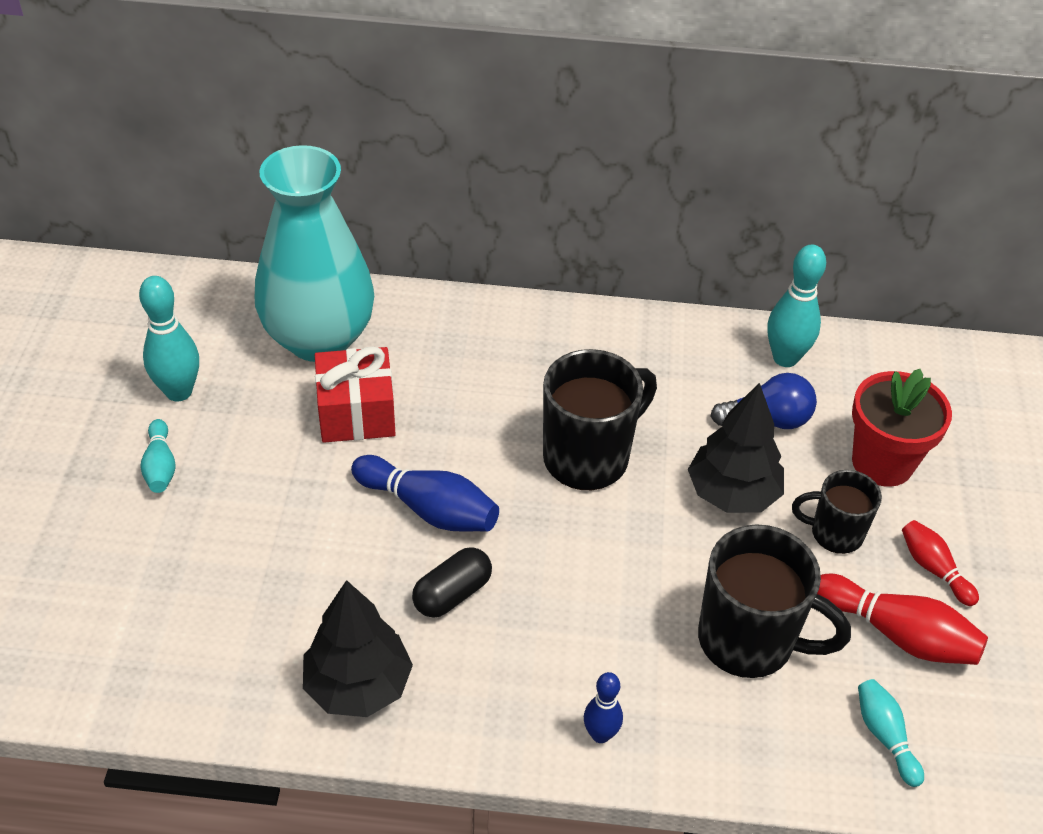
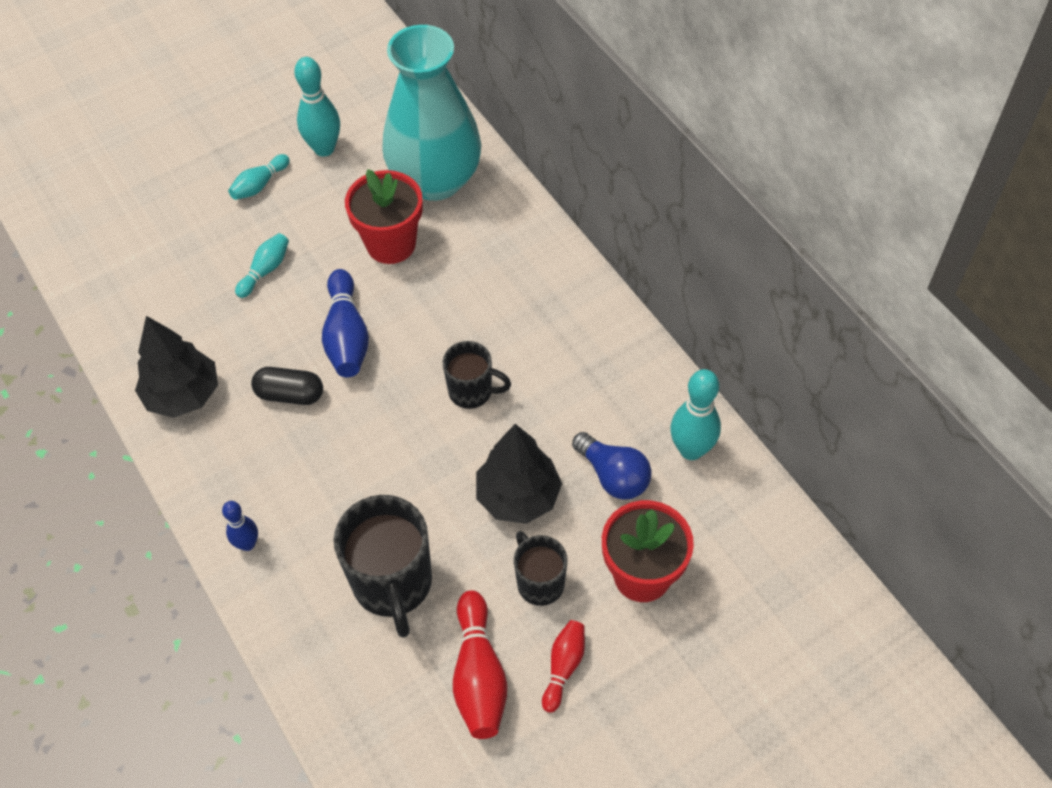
camera: 55 degrees right, 10 degrees up
(356, 413) = (391, 244): red gift -> red flower pot
(588, 457) = (472, 392): black mug -> black mug, size x0.59
(885, 736) = (379, 715): turquoise bowling pin -> turquoise bowling pin (265, 270)

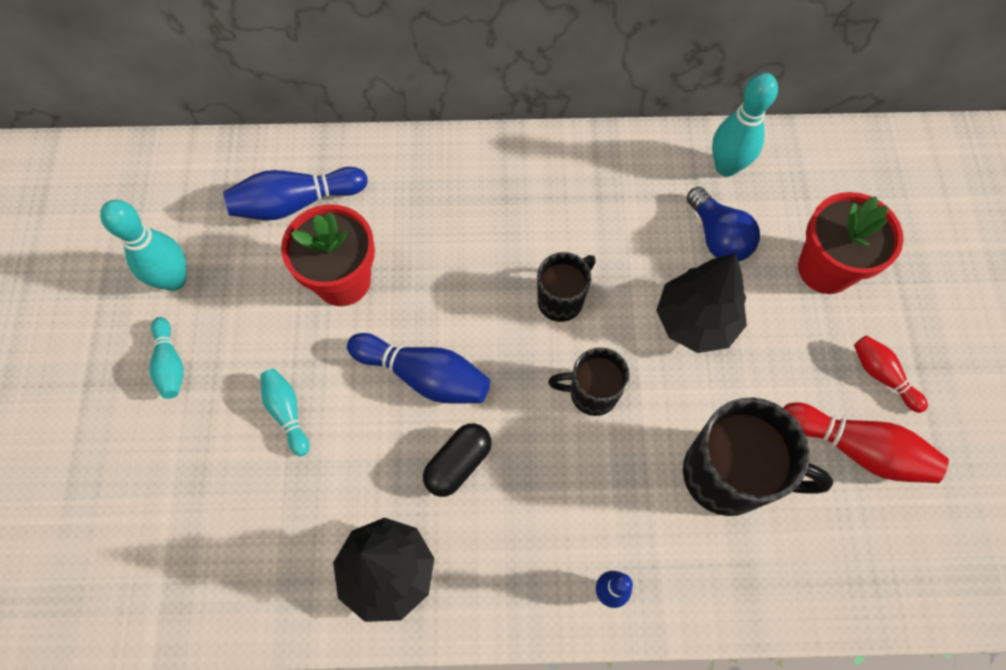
camera: 60 degrees left, 10 degrees up
(435, 180) = (296, 203): turquoise vase -> blue bowling pin
(539, 582) = (791, 350): black mug -> black mug (591, 393)
(613, 476) = (718, 237): blue light bulb -> blue light bulb turned 75 degrees clockwise

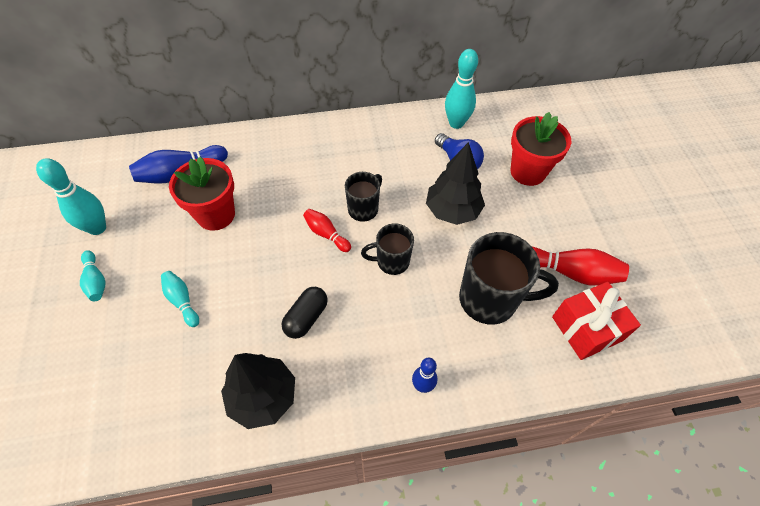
camera: 10 degrees left, 10 degrees down
(424, 376) = (277, 265): blue bowling pin -> none
(864, 542) = (587, 328): none -> red gift
(882, 376) = (576, 227): red bowling pin -> red bowling pin (326, 234)

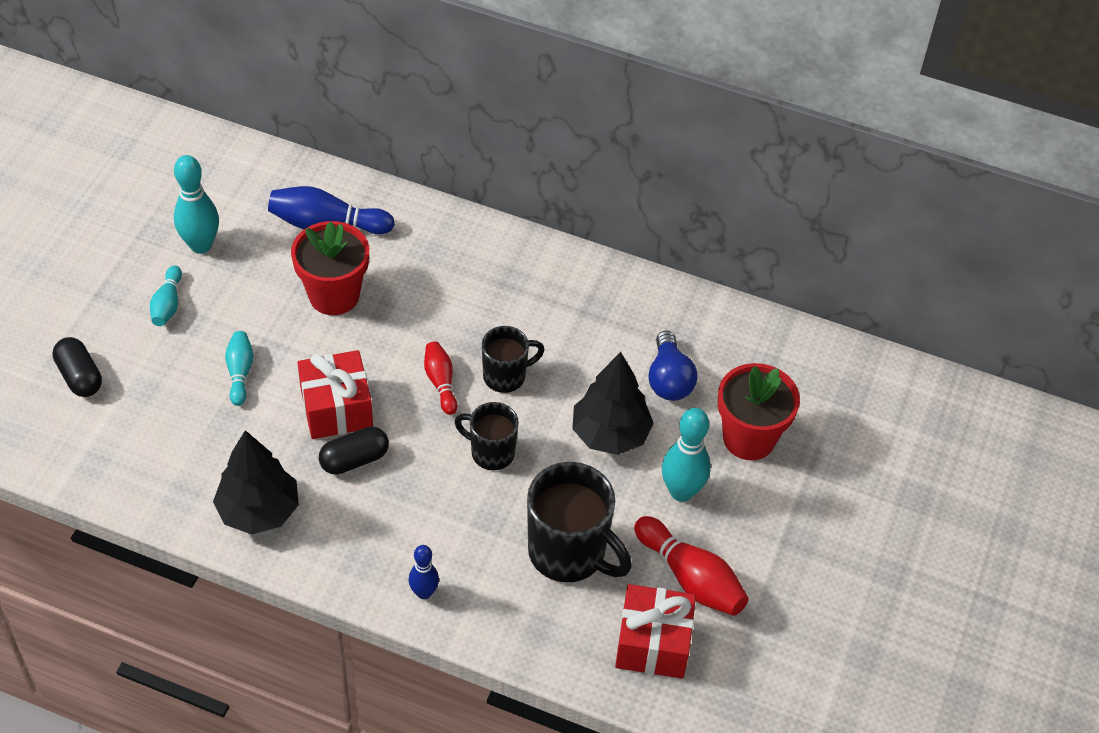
camera: 30 degrees right, 5 degrees down
(53, 373) = (80, 376): none -> black capsule
(269, 288) = (336, 408): none -> red gift
(456, 123) = (710, 329): turquoise bowling pin -> turquoise bowling pin (681, 491)

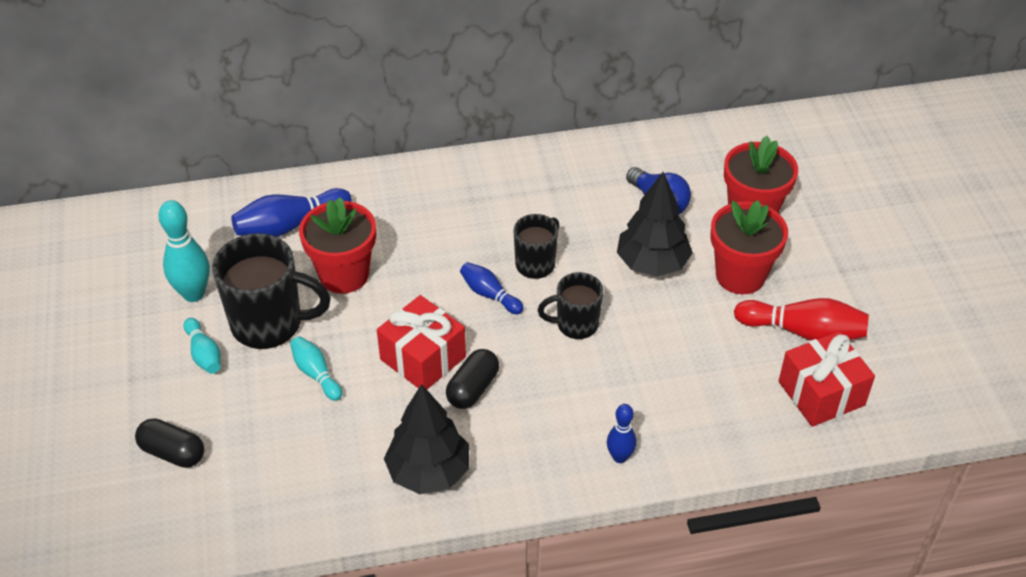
camera: 30 degrees left, 5 degrees down
(441, 382) = (489, 294): red bowling pin -> blue bowling pin
(569, 553) = (701, 364): black mug -> black mug (269, 324)
(681, 491) = (740, 276): turquoise bowling pin -> red flower pot

